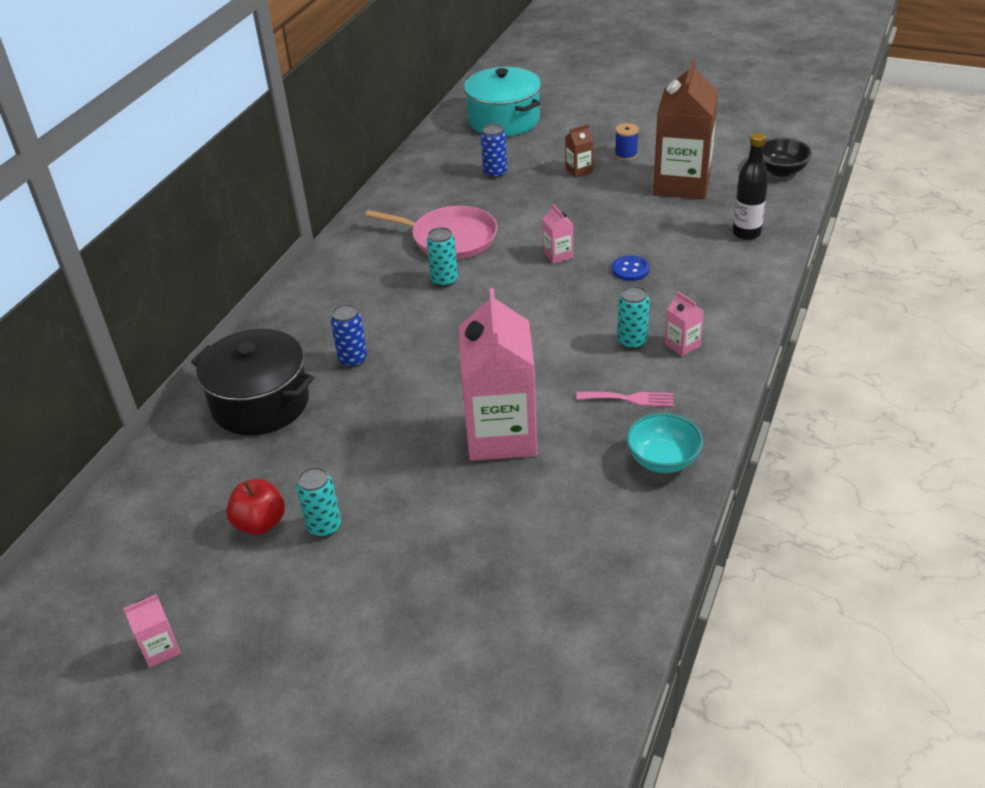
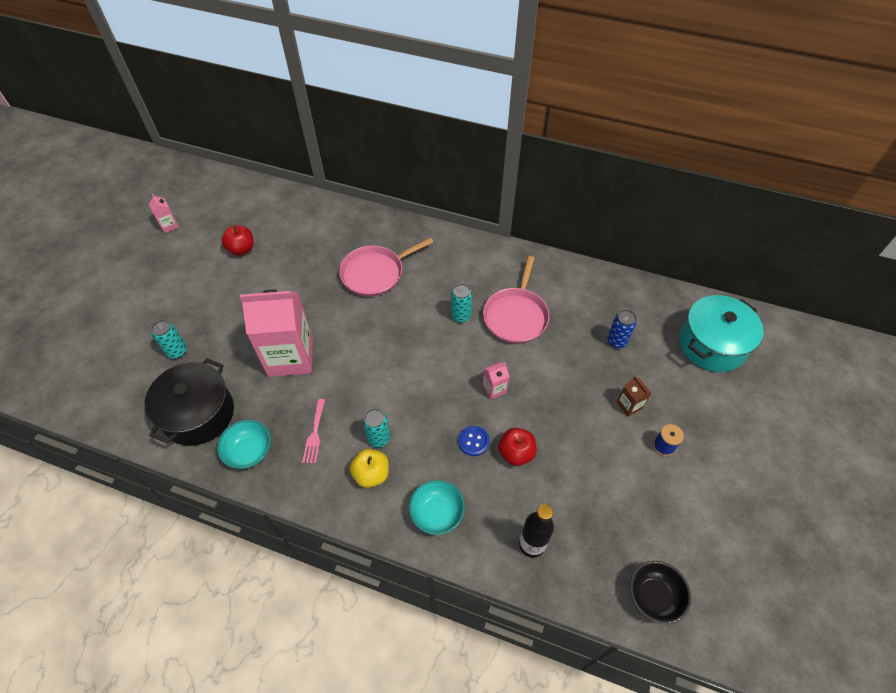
camera: 85 degrees right, 15 degrees up
(260, 403) = (339, 234): black pot -> black pot (198, 414)
(324, 527) = (232, 276): turquoise can -> turquoise can (177, 351)
(353, 359) = (375, 273): blue can -> pink pan
(642, 241) = (516, 453): none -> red apple
(682, 184) = (615, 493): brown carton -> none
(682, 345) = (371, 474): pink carton -> yellow apple
(724, 294) = (437, 513): none -> turquoise bowl

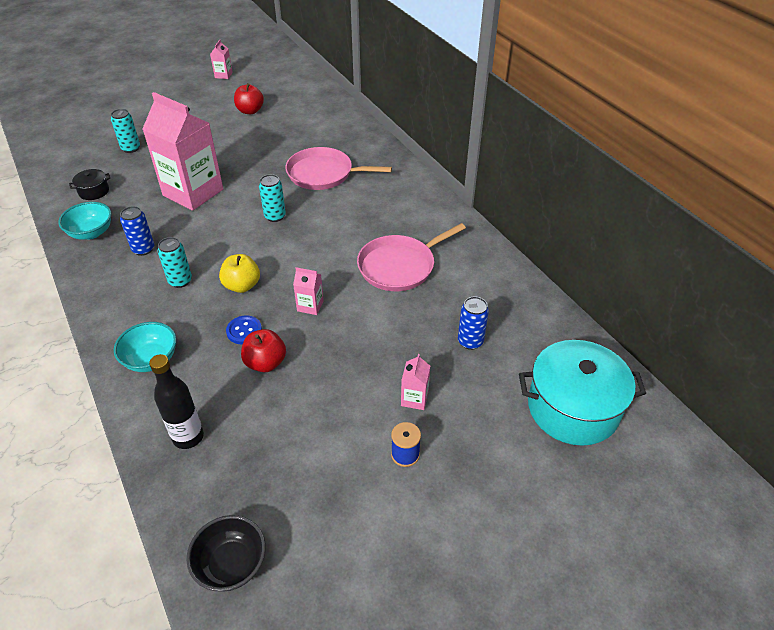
camera: 40 degrees right, 10 degrees down
(198, 414) = (94, 191): black pot -> black pot, size x0.45
(314, 434) = (143, 249): pink fork -> blue can
(371, 474) = (144, 300): yellow apple -> yellow apple (242, 285)
(461, 316) = (352, 239): turquoise can -> turquoise can (275, 216)
(629, 405) = (414, 398): brown carton -> pink carton

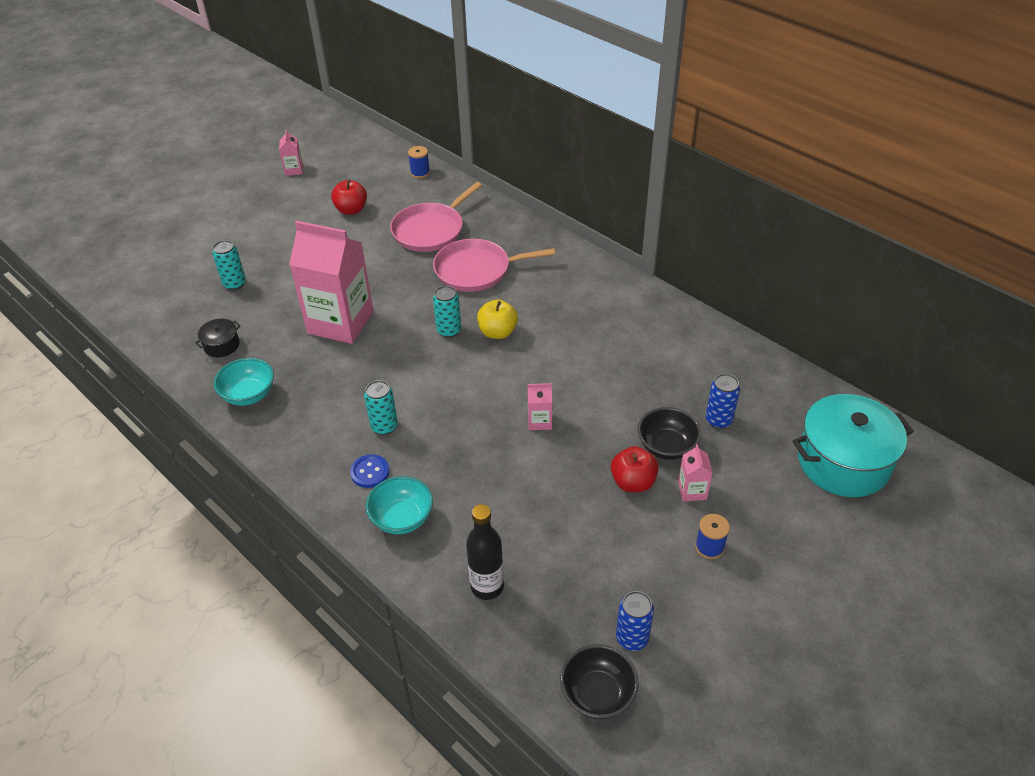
camera: 15 degrees left, 0 degrees up
(143, 249) = (321, 400): blue can -> blue can (632, 638)
(242, 285) = (455, 416): yellow apple -> yellow apple (497, 332)
(244, 331) = (484, 464): blue button -> blue button (370, 472)
(265, 363) = (525, 492): red apple -> red apple (633, 482)
(319, 93) = (420, 173): none -> blue spool
(399, 266) = (610, 357): pink pan -> pink pan (430, 230)
(411, 354) = (666, 446): none -> black bowl

